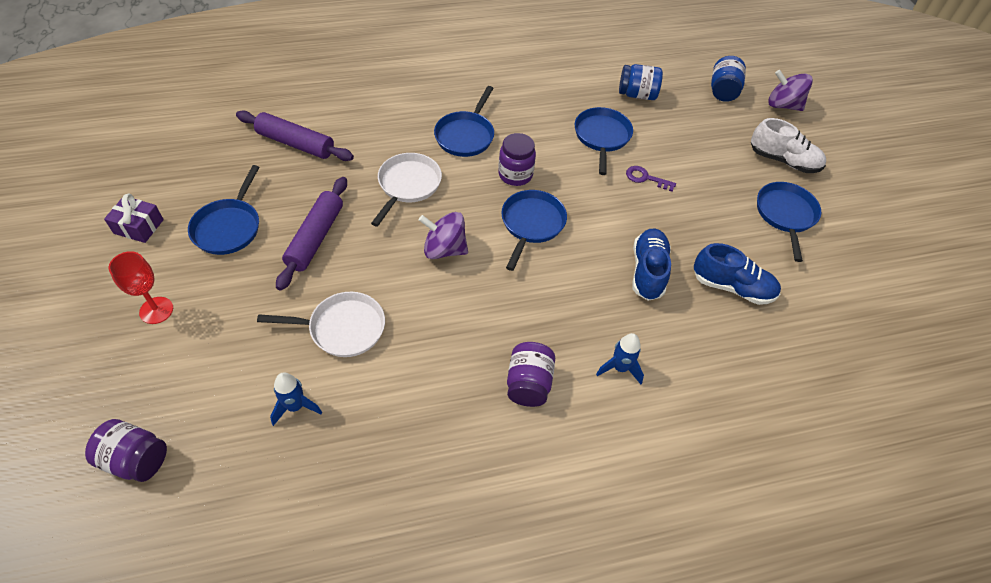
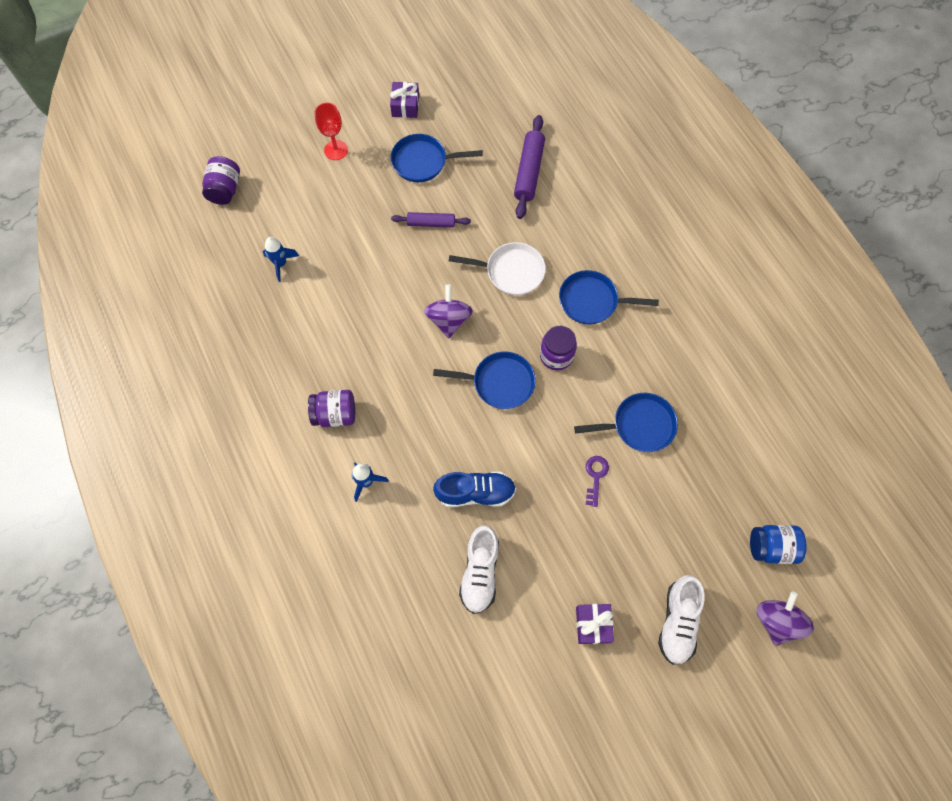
camera: 80 degrees right, 15 degrees up
(315, 238) = (431, 223): purple rolling pin -> purple rolling pin, size x0.64
(342, 328) = (351, 271): white pan -> none
(637, 94) = (723, 451): blue jar -> none
(732, 287) = (480, 572): blue shoe -> white shoe
(785, 215) = (593, 624): blue pan -> purple gift

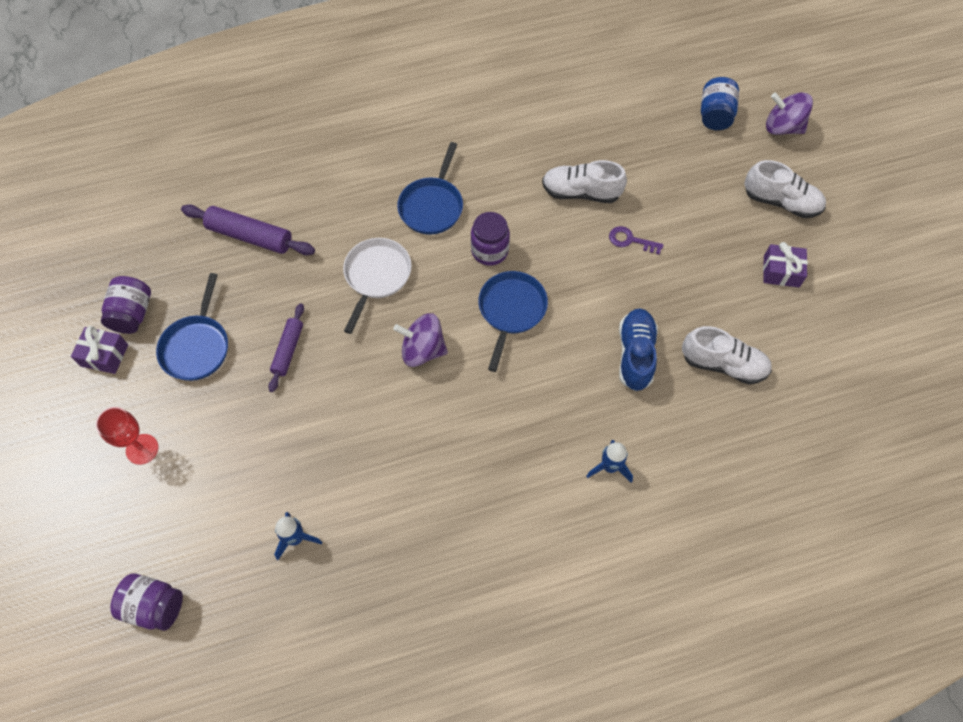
camera: 80 degrees left, 5 degrees down
(335, 414) = (520, 493): purple jar -> purple jar (133, 314)
(639, 425) = (581, 192): blue pan -> white shoe

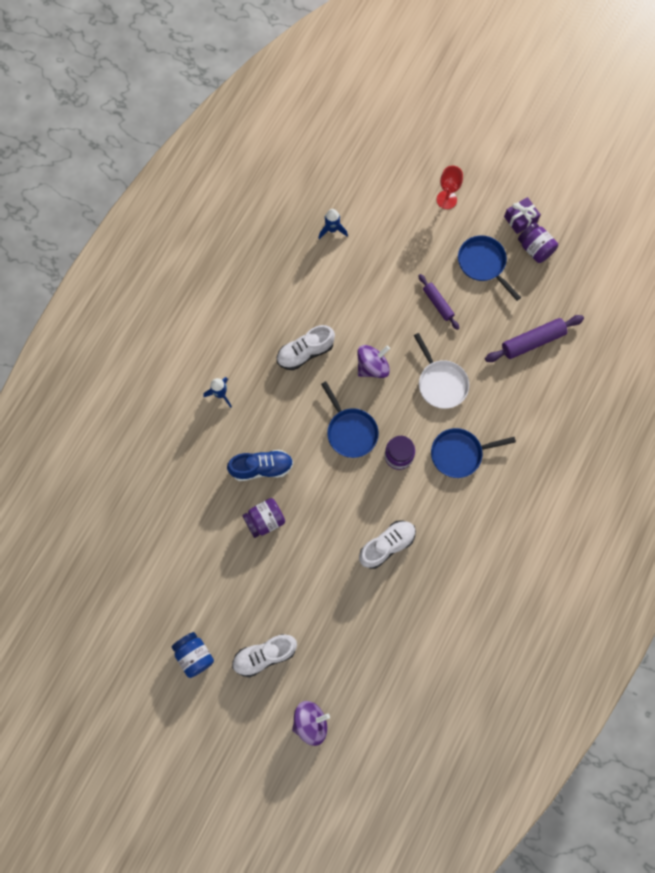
camera: 135 degrees right, 10 degrees up
(154, 606) = (360, 152): purple jar -> purple jar (265, 520)
(432, 206) = (459, 454): blue pan -> blue pan turned 75 degrees counterclockwise
(630, 240) = (328, 539): purple key -> none
(635, 354) = (261, 468): blue shoe -> blue shoe turned 60 degrees counterclockwise
(715, 115) = (361, 690): blue jar -> blue jar (194, 655)
(723, 364) = (210, 506): white shoe -> white shoe (305, 352)
(781, 271) = (225, 601): purple gift -> none

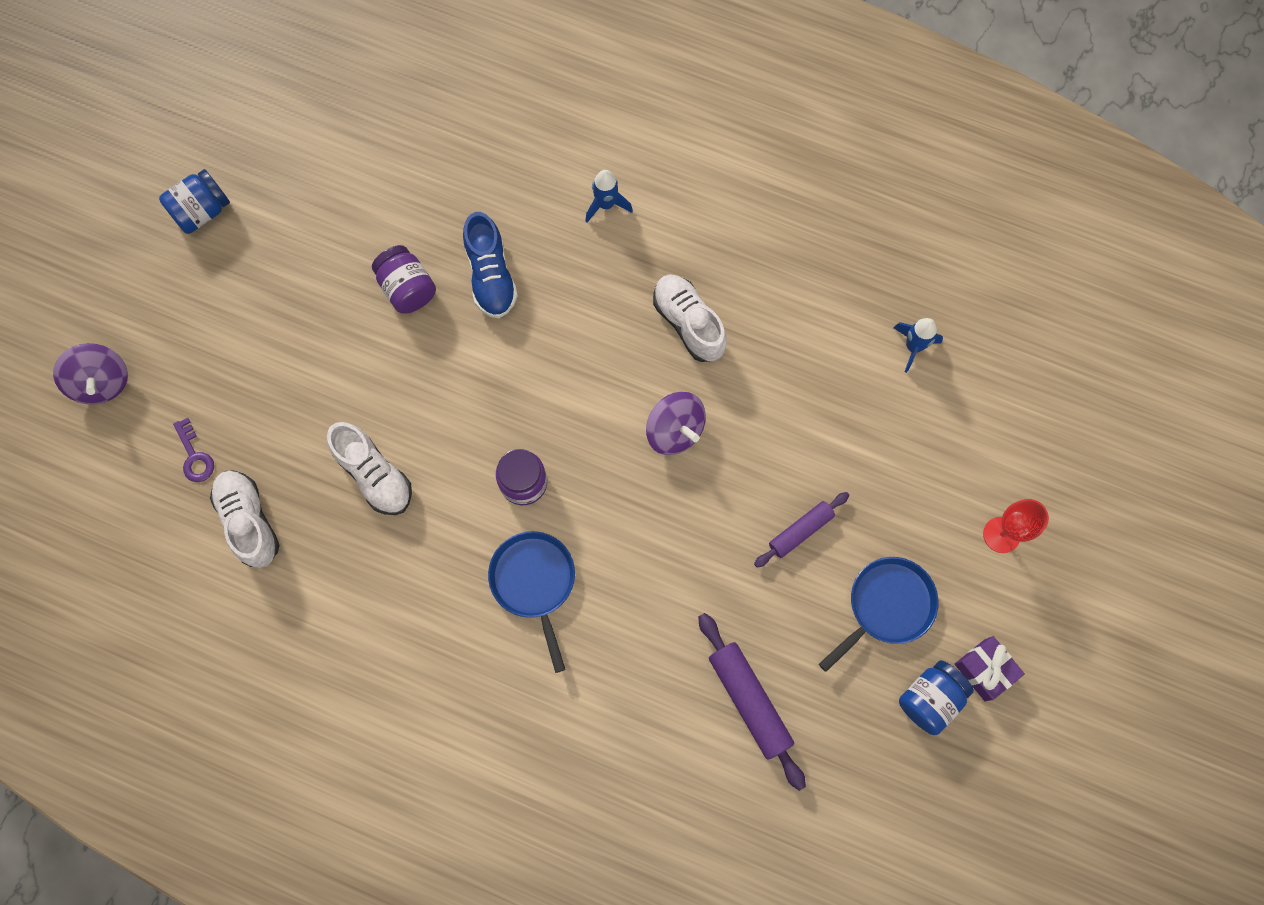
camera: 85 degrees right, 0 degrees up
(264, 655) = (202, 308): white shoe -> white shoe (249, 521)
(350, 431) = (560, 404): blue pan -> none
(366, 659) = (195, 456): none -> purple key
(441, 383) = (657, 544): white pan -> none
(535, 249) = (929, 699): purple jar -> blue jar

